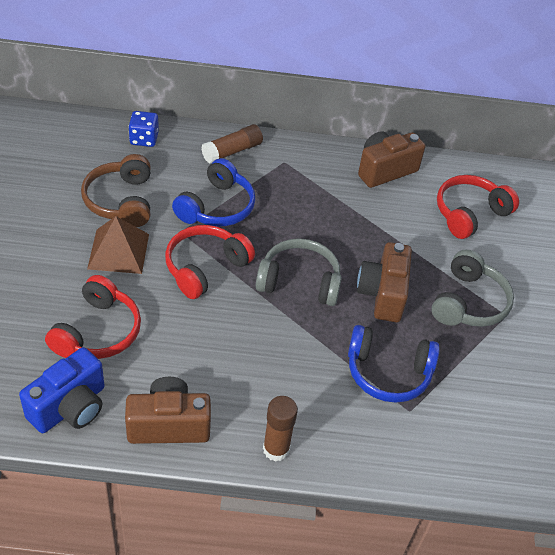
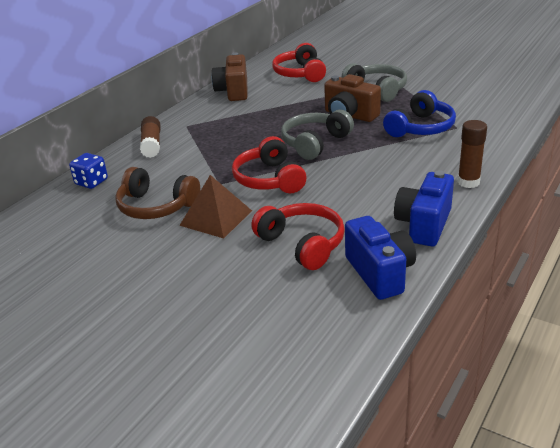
camera: 55 degrees left, 15 degrees down
(168, 425) = (424, 225): brown camera -> blue camera
(216, 207) = (207, 162): blue headphones -> none

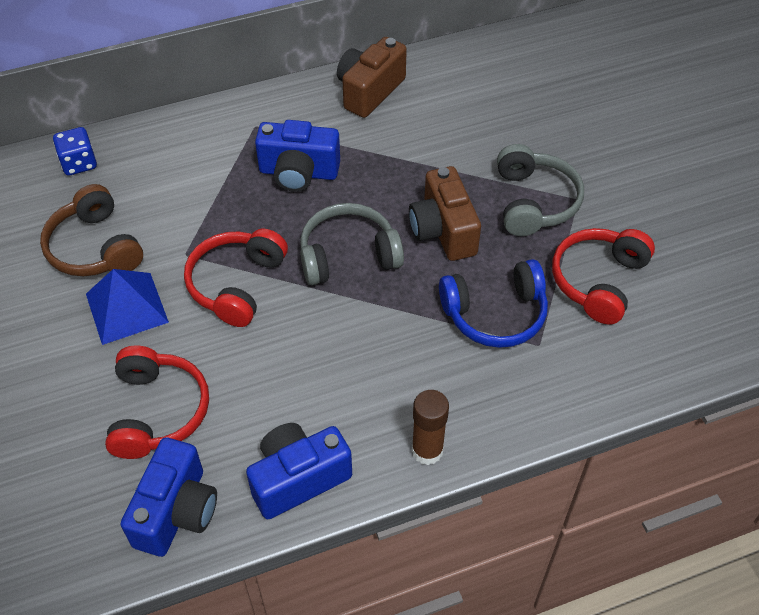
camera: 35 degrees right, 20 degrees up
(151, 144) = (190, 137): brown glue stick -> none
(216, 217) = (126, 307): brown pyramid -> blue pyramid
(239, 130) = (298, 172): none -> blue camera
(300, 73) = (483, 104): red headphones -> red headphones (598, 281)

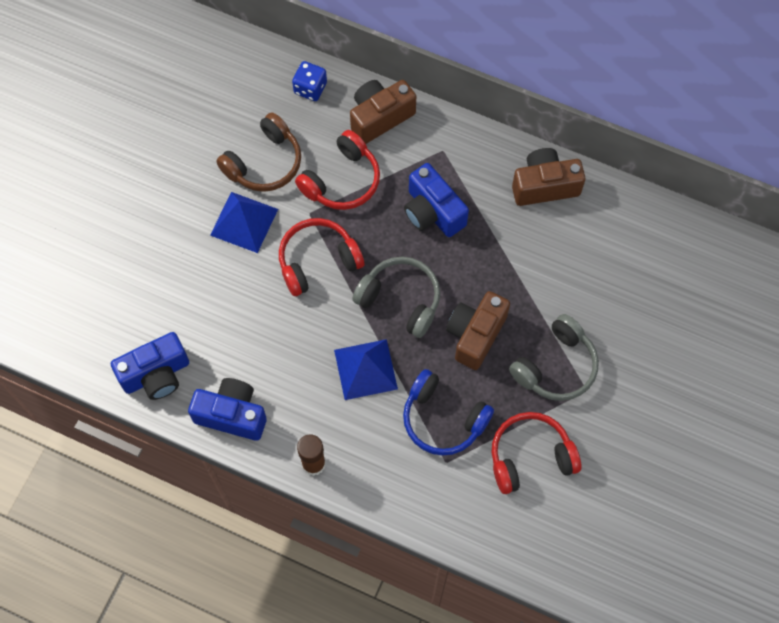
camera: 45 degrees right, 15 degrees up
(95, 247) = (264, 162): brown headphones -> brown headphones turned 150 degrees counterclockwise
(157, 411) = (200, 305): red headphones -> red headphones (342, 180)
(171, 140) = (380, 117): none -> brown camera
(381, 332) = (365, 369): none -> blue pyramid

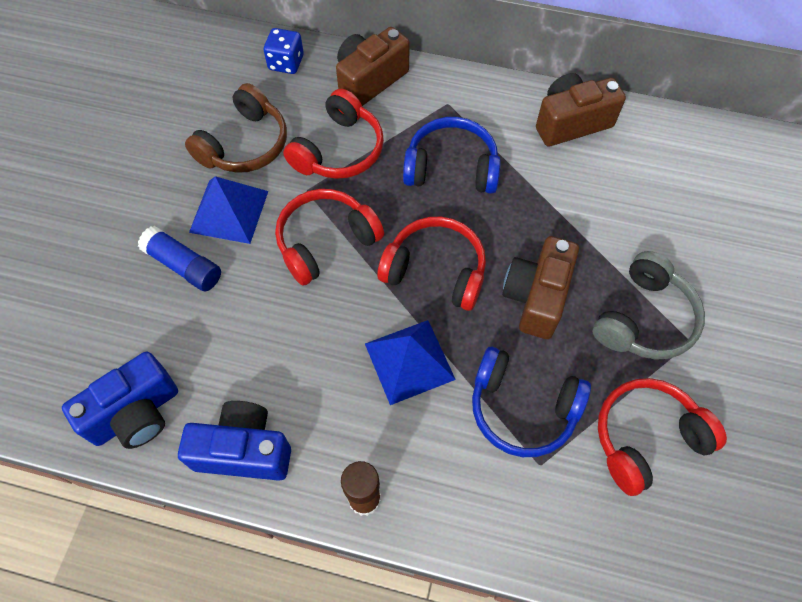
camera: 10 degrees left, 5 degrees down
(203, 263) = (184, 265): none -> blue glue stick
(400, 300) = (435, 271): grey headphones -> red headphones
(432, 212) = (451, 168): blue camera -> blue headphones

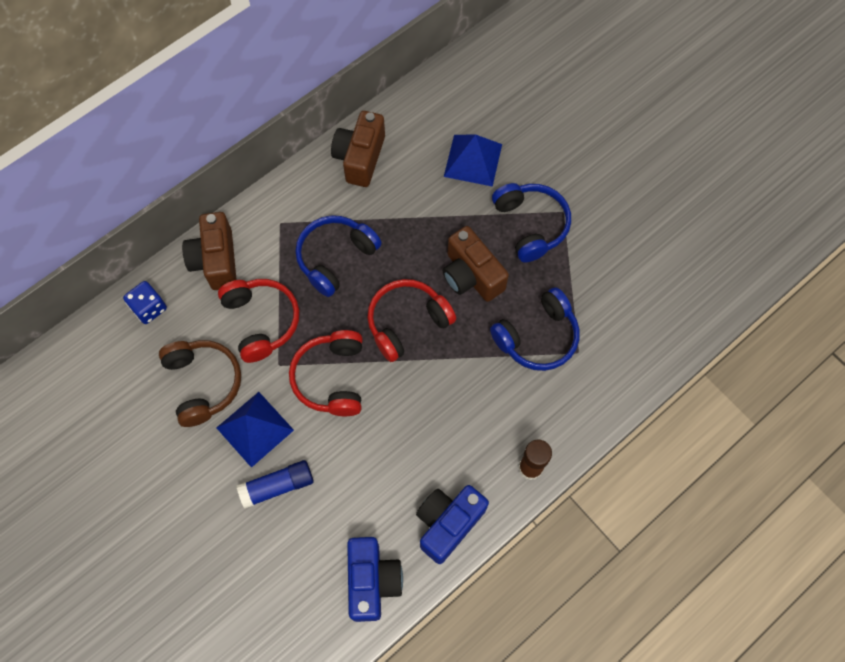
camera: 55 degrees left, 5 degrees up
(409, 361) = (459, 382): blue pyramid -> blue pyramid (473, 160)
(644, 318) = (530, 225): grey headphones -> blue headphones
(647, 438) = (603, 282): red headphones -> none

